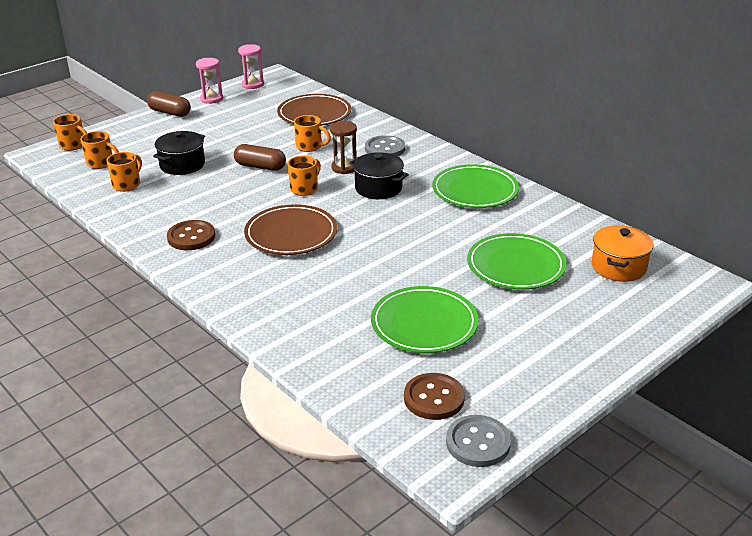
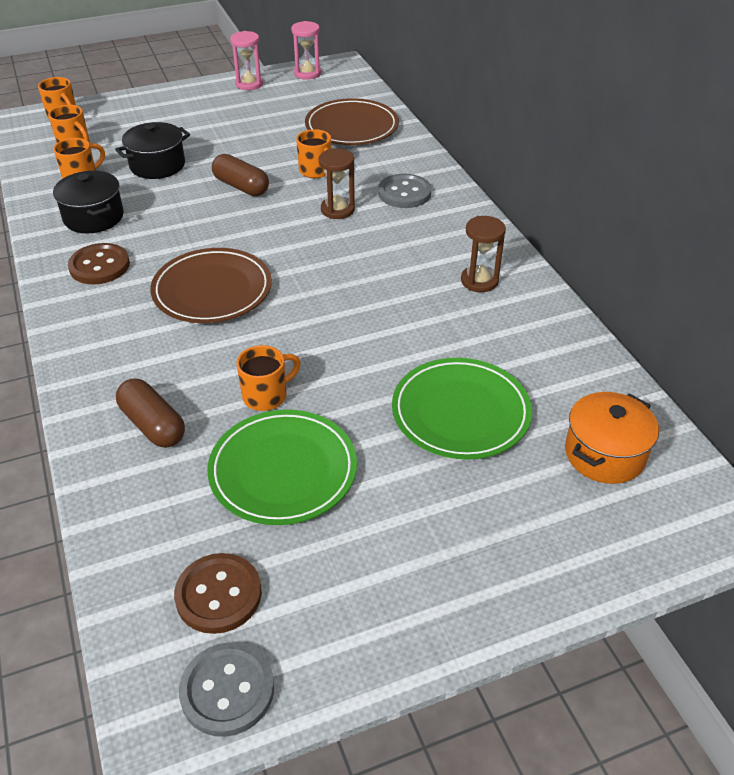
camera: 20 degrees right, 10 degrees up
(170, 113) = (191, 93): brown capsule -> brown capsule (152, 425)
(305, 189) = (271, 229): orange mug -> orange mug (266, 396)
(378, 188) = (359, 249): black pot -> black pot (93, 217)
(475, 191) = (479, 281): green plate -> brown hourglass

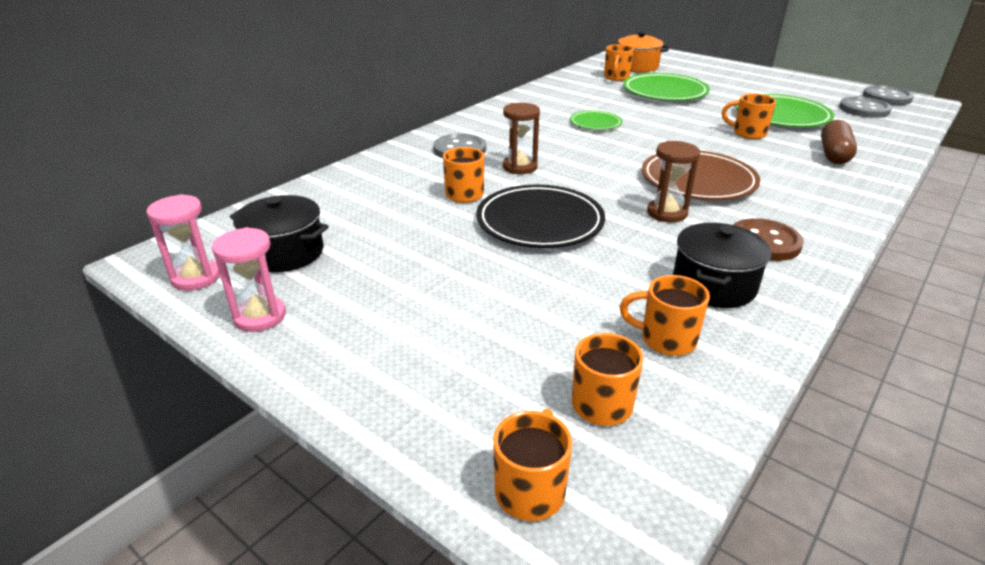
camera: 120 degrees left, 10 degrees down
(157, 165) = (563, 293): black pot -> black pot (285, 253)
(218, 595) = (864, 109): brown button -> grey button
(241, 186) = (540, 222): brown capsule -> black plate
(351, 127) = (349, 202): brown plate -> none
(399, 295) = (595, 123): none -> green plate
(479, 281) = (543, 107): brown hourglass -> brown hourglass (667, 213)
(558, 398) = (616, 77): none -> orange mug

